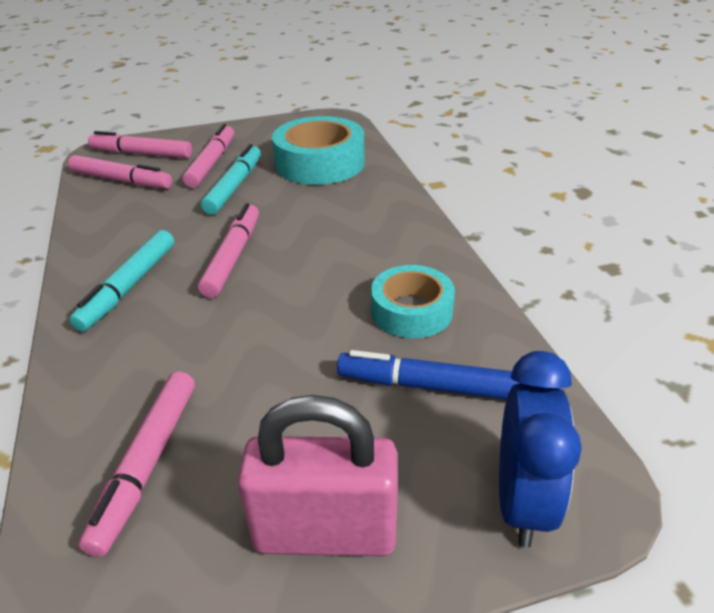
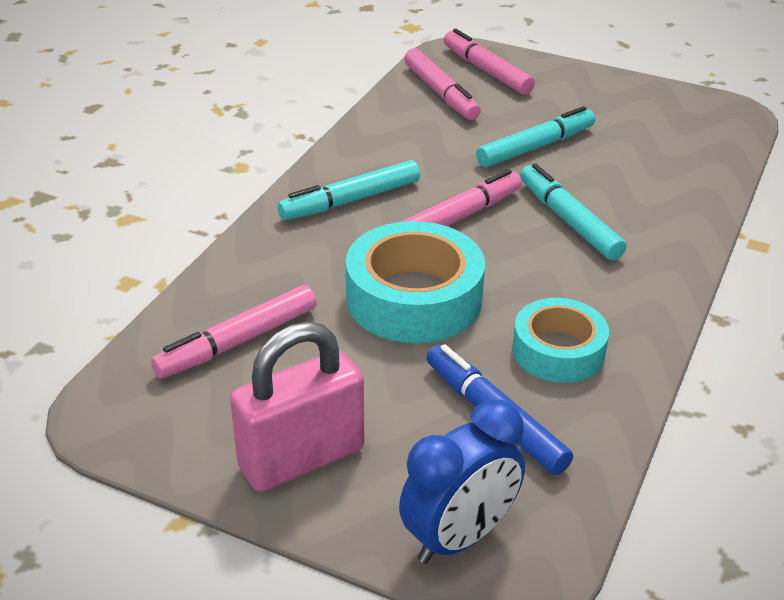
camera: 40 degrees right, 0 degrees up
(212, 163) = (541, 110): pink marker -> none
(313, 222) = (569, 221): none -> turquoise marker
(320, 163) = (651, 160): turquoise tape -> turquoise tape (414, 298)
(325, 532) = (301, 458): pink padlock -> pink padlock turned 75 degrees counterclockwise

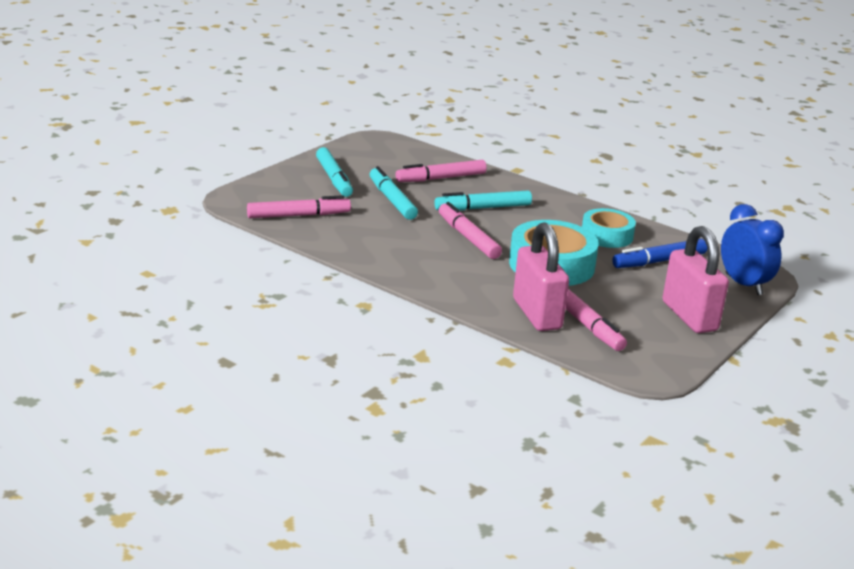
camera: 80 degrees left, 10 degrees down
(252, 295) = (537, 314): none -> pink padlock
(350, 200) = (435, 268): turquoise marker -> turquoise marker (334, 179)
(486, 71) = (274, 195): pink marker -> pink marker (441, 178)

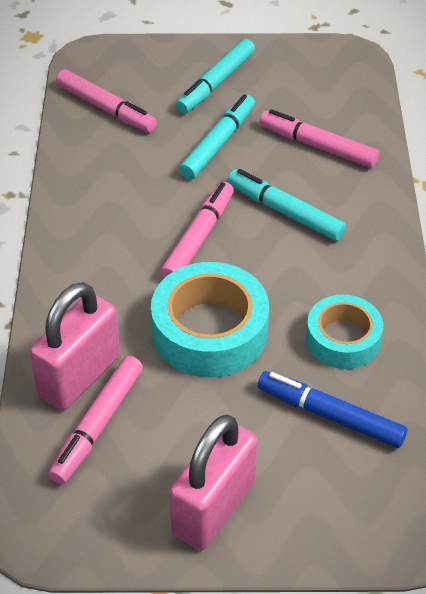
camera: 55 degrees right, 20 degrees up
(743, 284) = (362, 524): blue clock -> none

